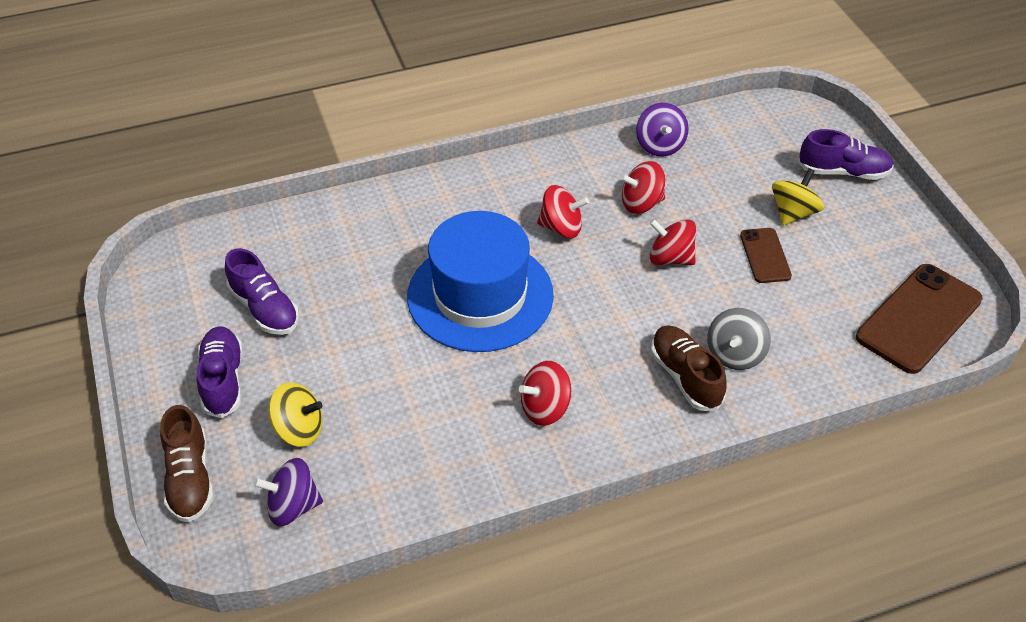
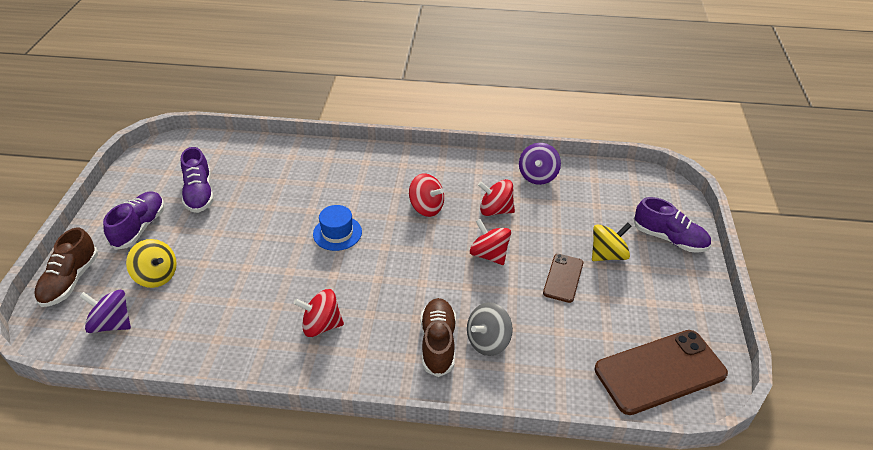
camera: 25 degrees right, 5 degrees down
(480, 295) = (337, 233): blue hat -> blue hat, size x0.44

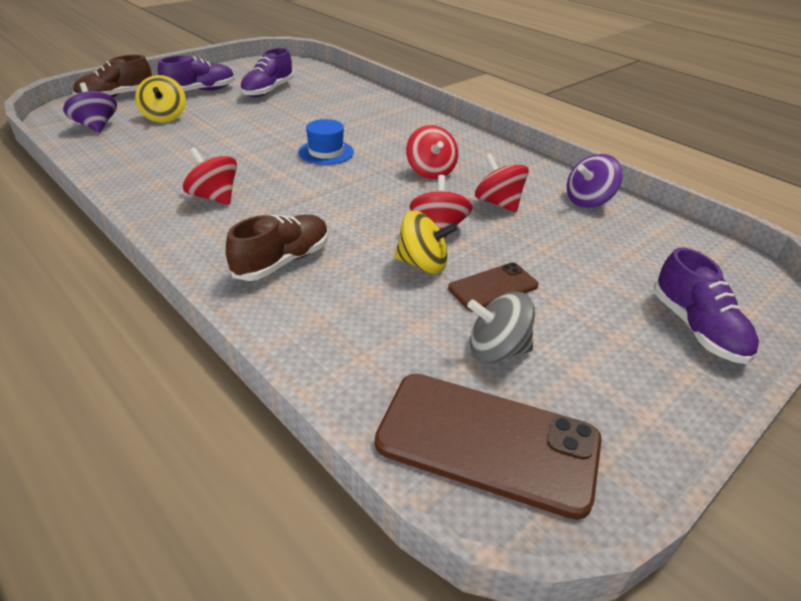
camera: 40 degrees right, 5 degrees down
(488, 341) = (330, 288): grey spinning top -> grey spinning top (497, 350)
(607, 255) = (581, 298): yellow spinning top -> yellow spinning top (422, 264)

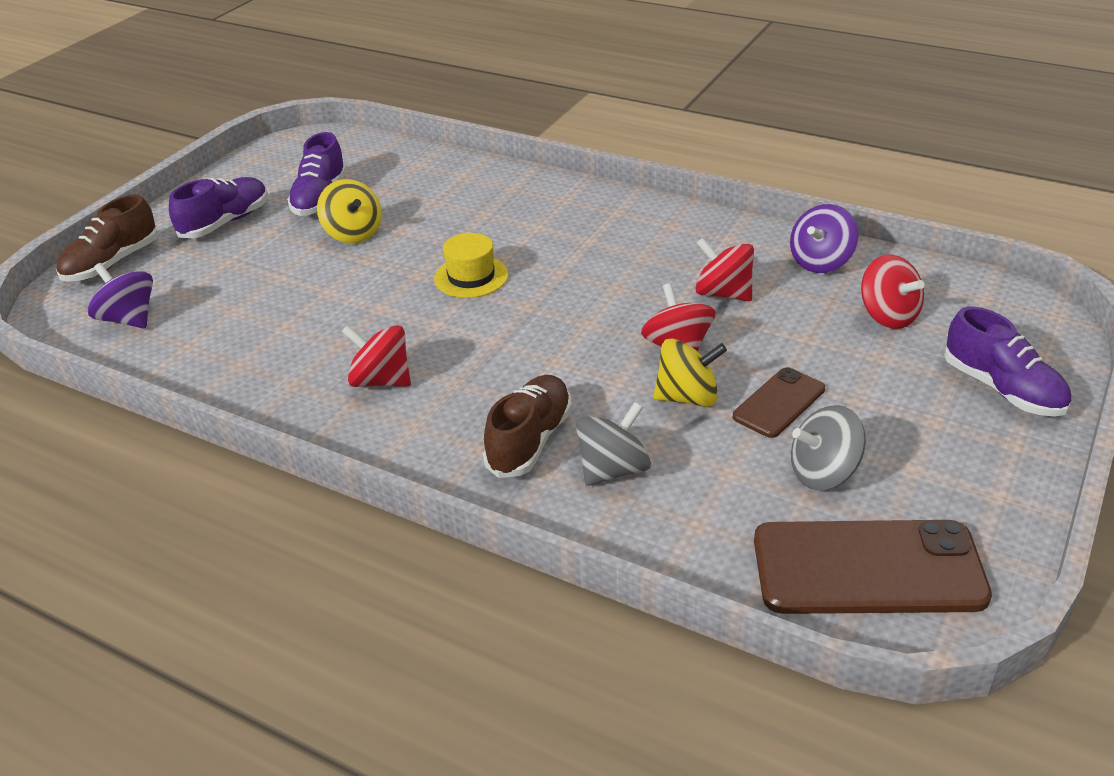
camera: 15 degrees left, 0 degrees up
(164, 117) = (212, 279): yellow spinning top -> yellow spinning top (353, 233)
(326, 152) = (471, 277): blue hat -> yellow hat
(328, 298) = (613, 469): none -> grey spinning top
(430, 171) = (618, 270): red spinning top -> red spinning top (888, 316)

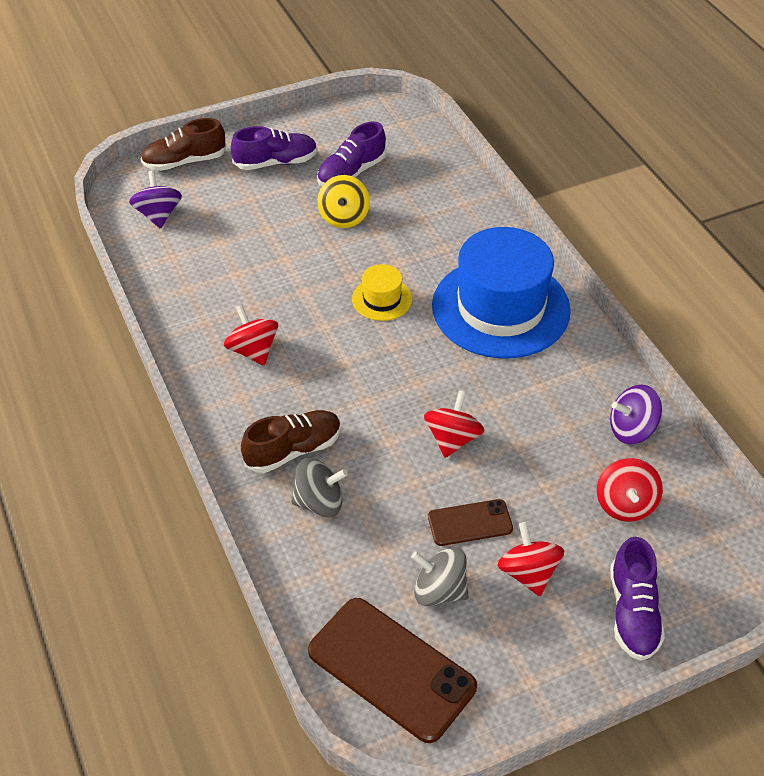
camera: 35 degrees right, 10 degrees up
(594, 232) = (500, 308): none -> blue hat
(687, 397) = (417, 481): yellow spinning top -> none
(723, 293) = (531, 414): red spinning top -> red spinning top (528, 573)

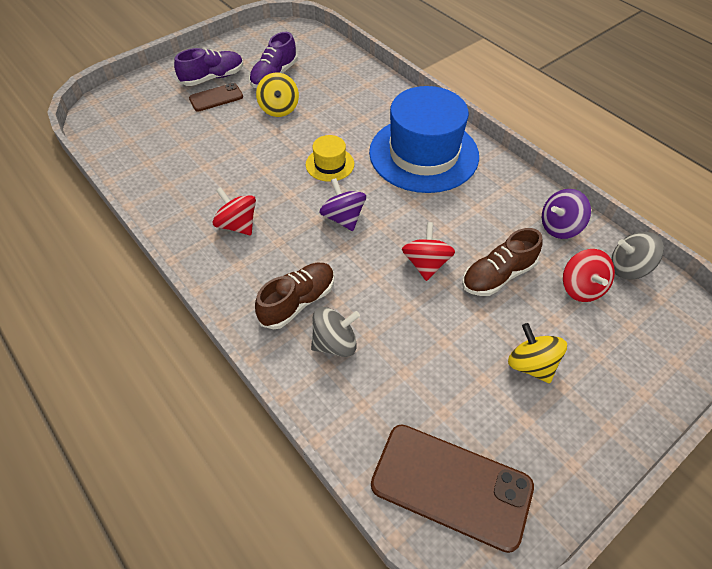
camera: 15 degrees left, 5 degrees up
(158, 215) = (127, 132): purple spinning top -> purple spinning top (343, 218)
(185, 161) = (139, 89): brown shoe -> brown shoe (498, 275)
(439, 590) = (465, 399): grey spinning top -> grey spinning top (628, 268)
(470, 523) = (467, 332): brown phone -> brown phone (216, 98)
(528, 573) = (531, 364): red spinning top -> yellow spinning top
(633, 612) = (628, 379): purple shoe -> none

